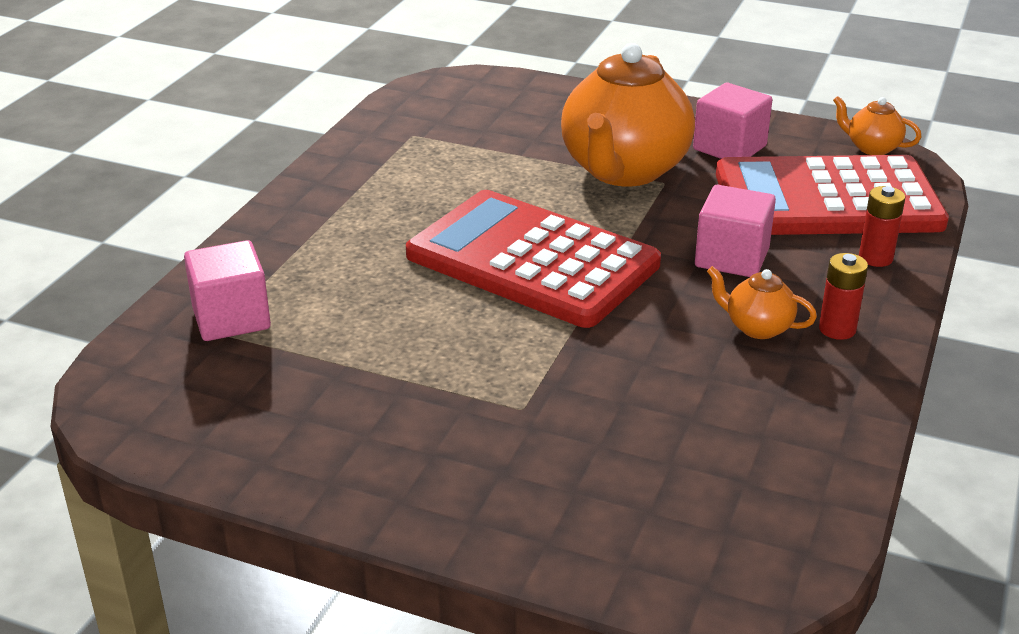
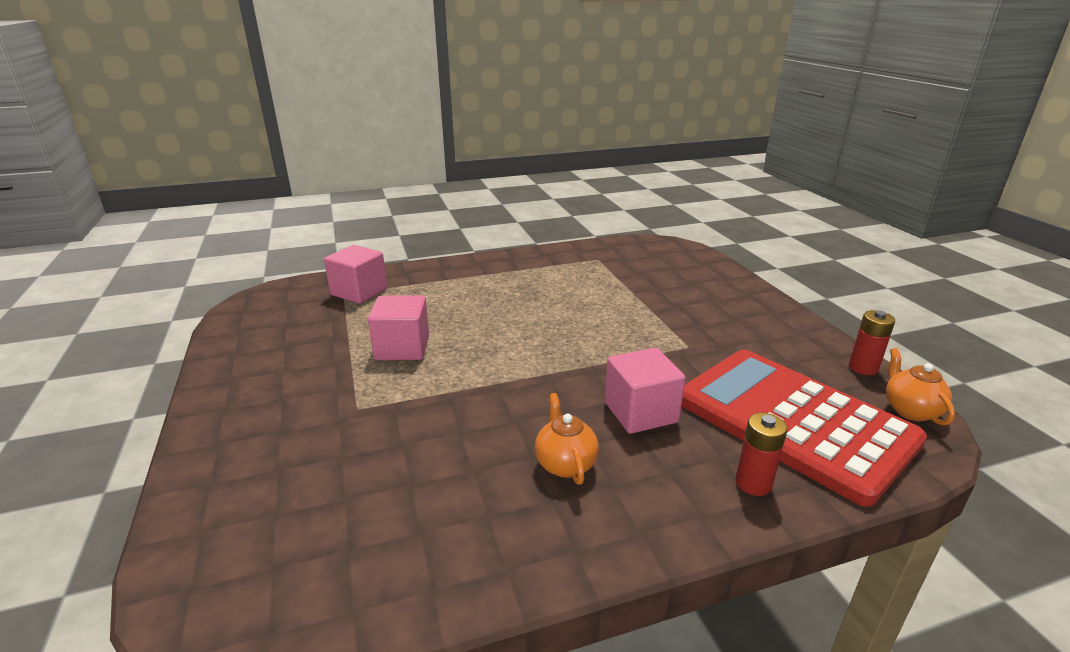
camera: 50 degrees right, 5 degrees down
(532, 260) = (525, 343): red calculator -> none
(624, 171) = (675, 328): orange teapot -> none
(729, 148) = (778, 351): pink cube -> pink cube (402, 348)
(837, 329) = (617, 507): red battery -> red battery (863, 368)

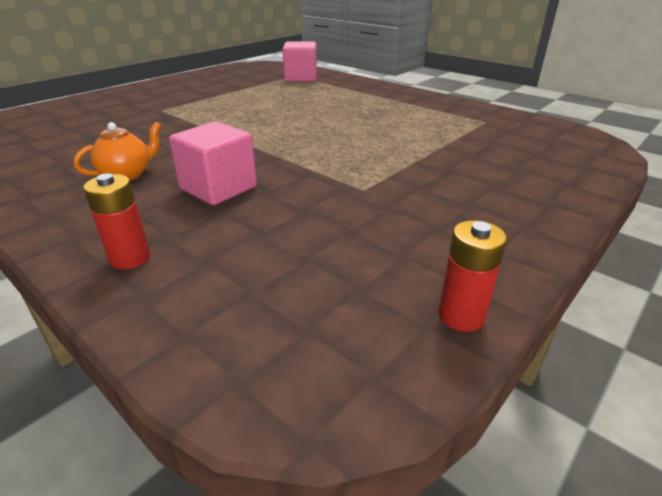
camera: 60 degrees right, 5 degrees up
(402, 348) = (241, 102): pink cube -> none
(793, 421) = (263, 269): red calculator -> none
(910, 410) = (375, 374): orange teapot -> none

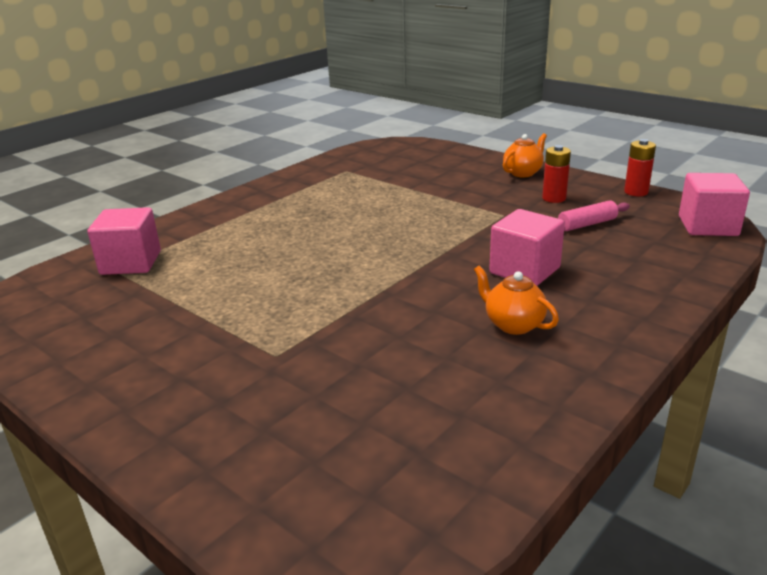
camera: 90 degrees left, 5 degrees down
(130, 258) = (652, 286): red battery -> red battery (554, 198)
(288, 373) = (707, 226): none -> pink cube
(324, 241) = (587, 224): none -> pink rolling pin
(522, 215) = (523, 173): none -> orange teapot

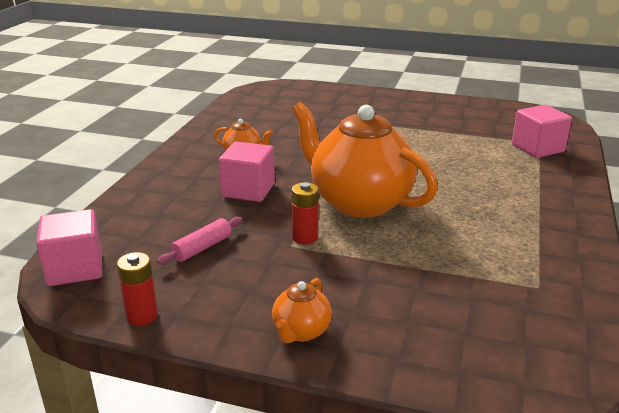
camera: 155 degrees right, 0 degrees up
(411, 238) = (358, 202): none -> orange teapot
(554, 198) = (244, 283): red battery -> red battery (305, 237)

